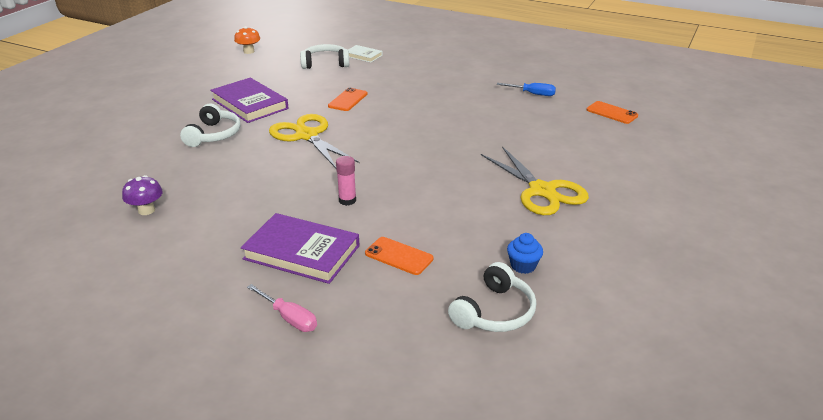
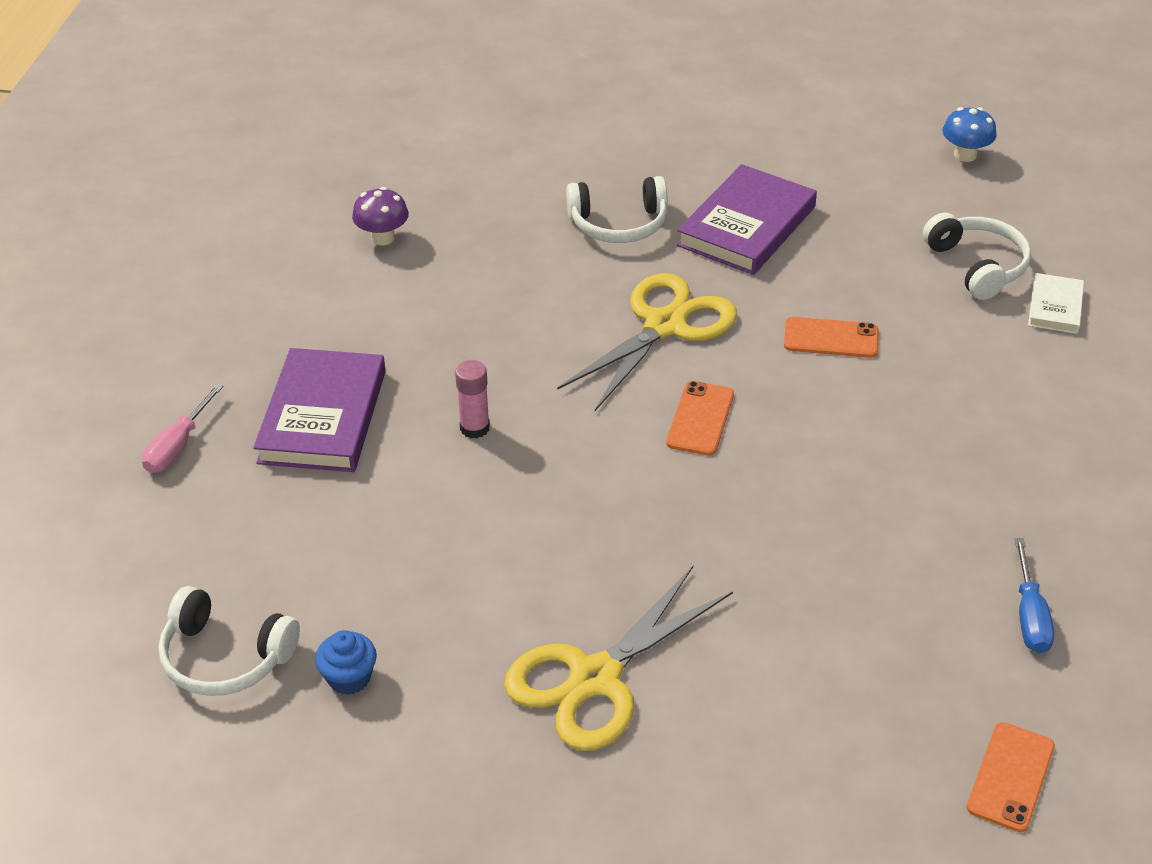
camera: 75 degrees right, 10 degrees up
(249, 51) = (965, 155): orange mushroom -> blue mushroom
(399, 256) = (339, 522): orange phone -> orange phone (700, 419)

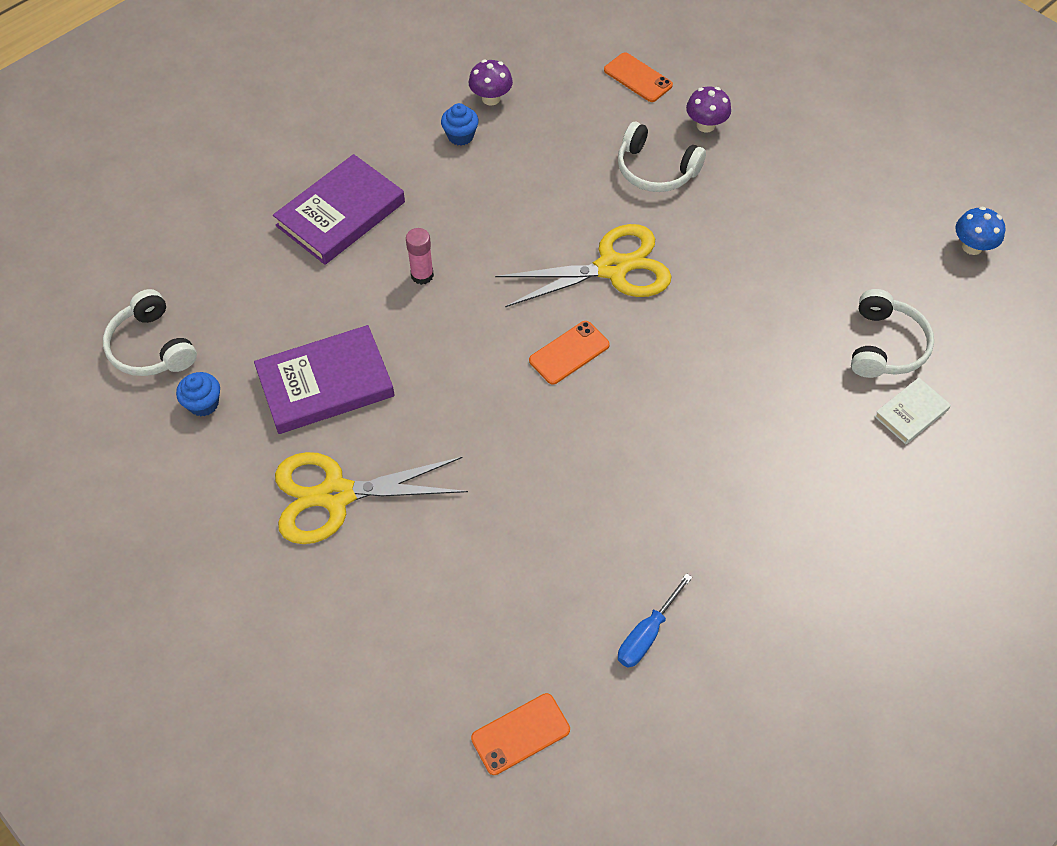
camera: 35 degrees right, 15 degrees up
(178, 446) = (244, 187): pink screwdriver -> none
(384, 285) = (460, 136): none -> blue cupcake
(627, 166) = (705, 125): none -> purple mushroom
(746, 226) = (744, 219): purple book -> purple book (325, 384)
(831, 338) = (717, 343): orange phone -> orange phone (638, 78)

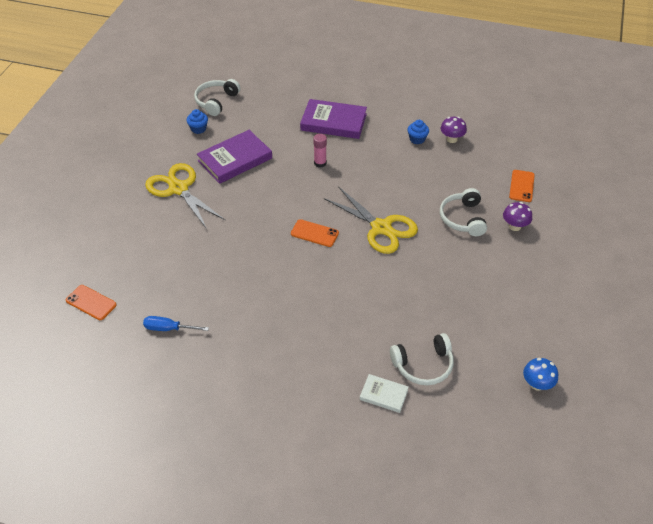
camera: 60 degrees right, 10 degrees down
(325, 384) = (235, 159): purple book -> purple book turned 75 degrees counterclockwise

